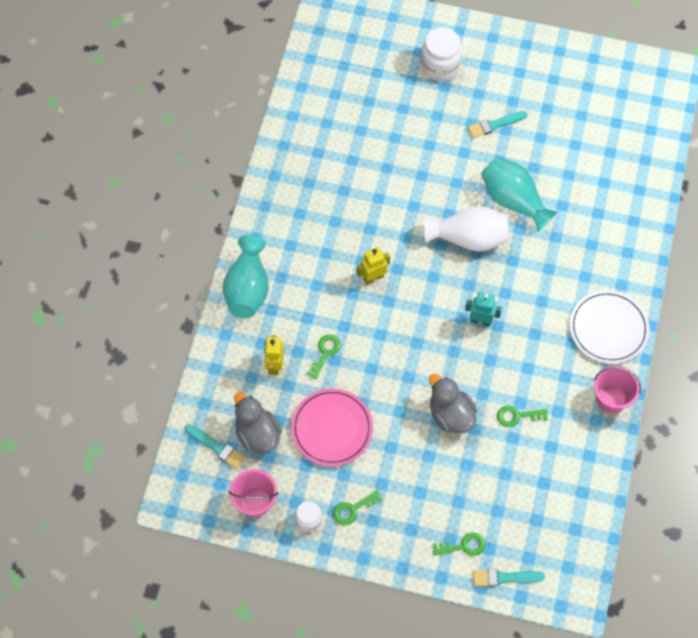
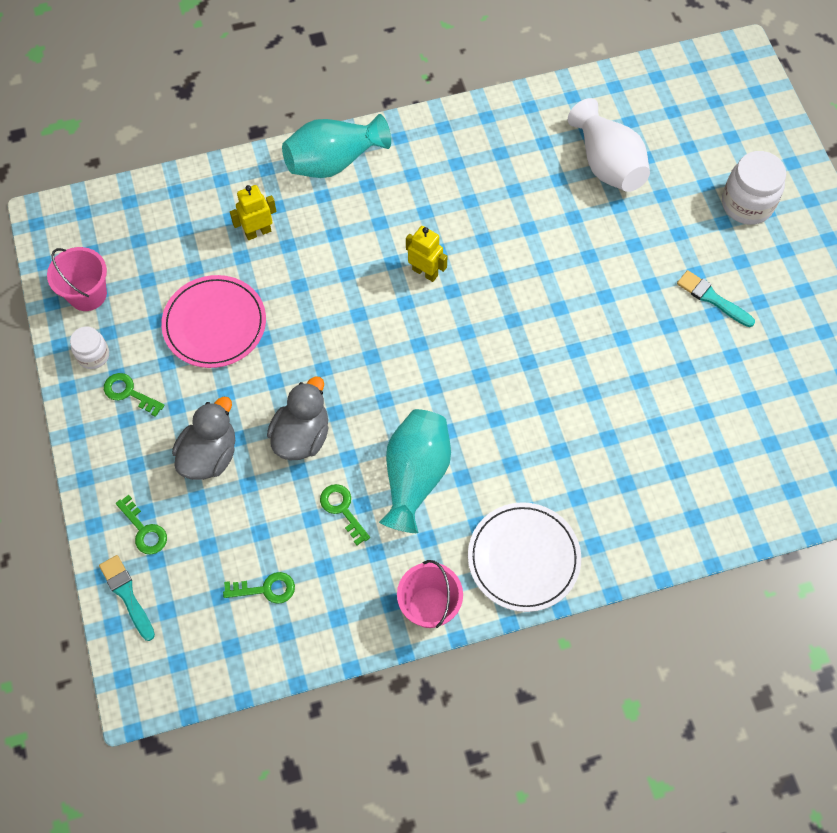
camera: 60 degrees right, 0 degrees up
(216, 447) = (131, 227): turquoise brush -> none
(257, 434) = (168, 256): grey duck -> grey duck (209, 455)
(325, 353) = (302, 272): green key -> green key (266, 589)
(469, 238) = (541, 344): white vase -> white vase (607, 164)
(480, 321) = (442, 409): turquoise robot -> none
(513, 200) = (625, 367): turquoise vase -> turquoise vase (415, 476)

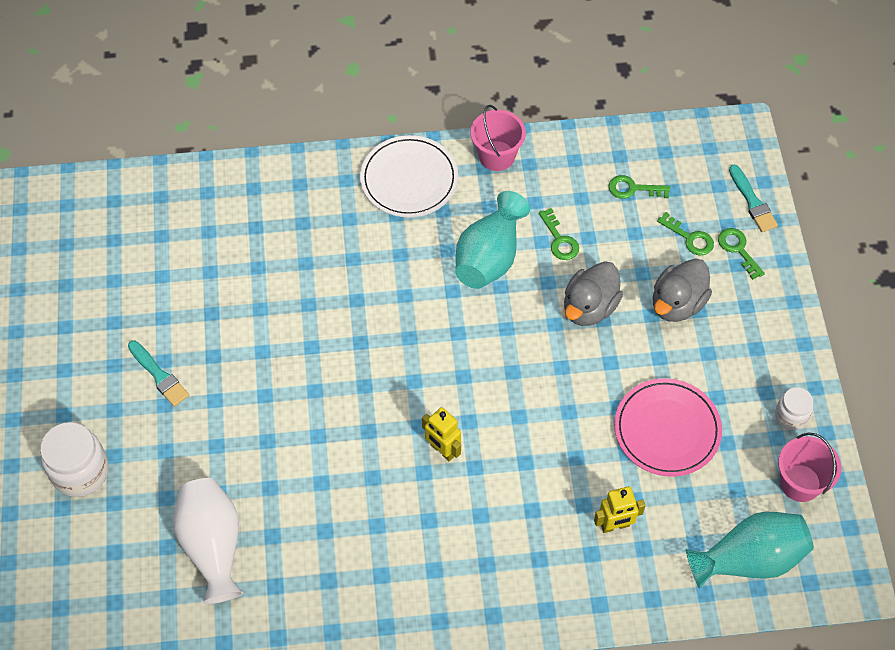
camera: 170 degrees left, 5 degrees down
(129, 393) = (754, 373): green key -> green key (690, 238)
(334, 161) = (520, 601): turquoise vase -> turquoise vase (749, 559)

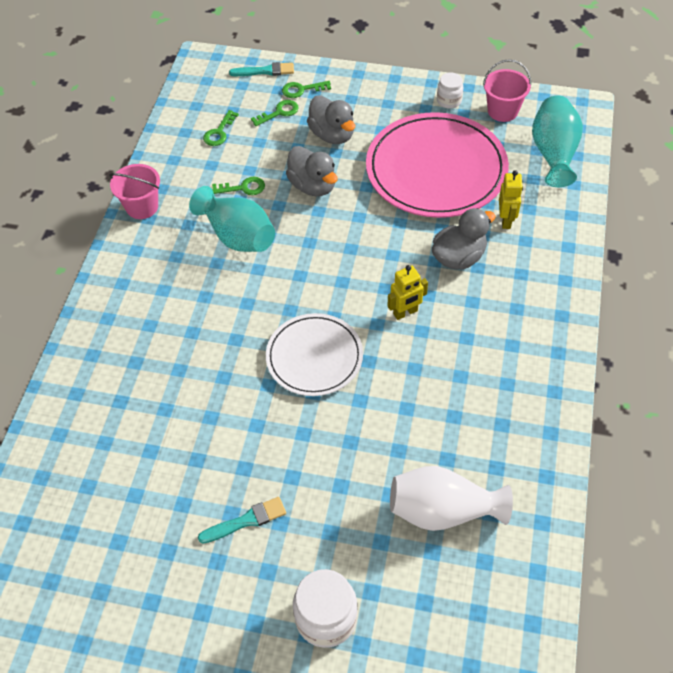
camera: 70 degrees left, 5 degrees down
(409, 179) = (132, 272): white plate -> white plate (314, 357)
(539, 486) = (459, 257): none -> grey duck
(667, 429) = (436, 169): pink plate -> pink plate, size x1.66

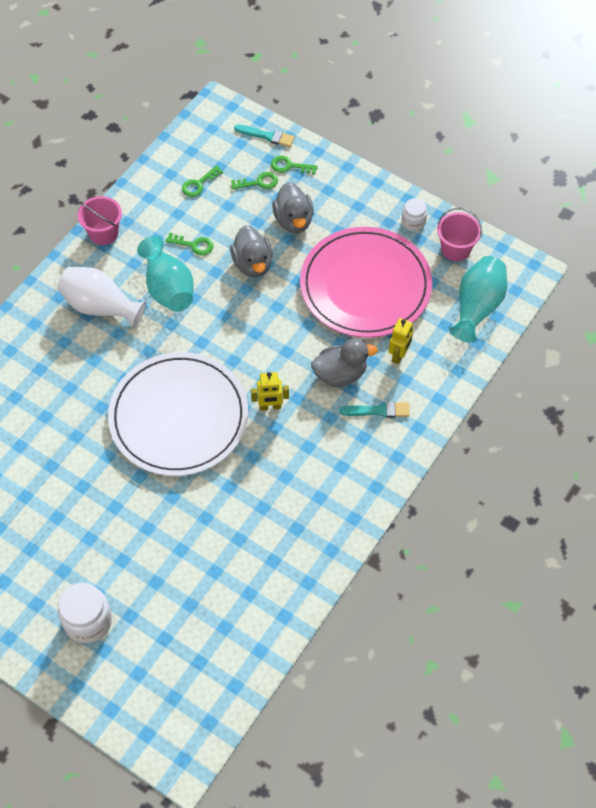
camera: 20 degrees right, 5 degrees up
(246, 520) = (65, 527): turquoise brush -> turquoise brush (378, 411)
(314, 357) = (179, 417): white plate -> white plate, size x1.66
(443, 511) = (214, 577): white vase -> white vase (100, 307)

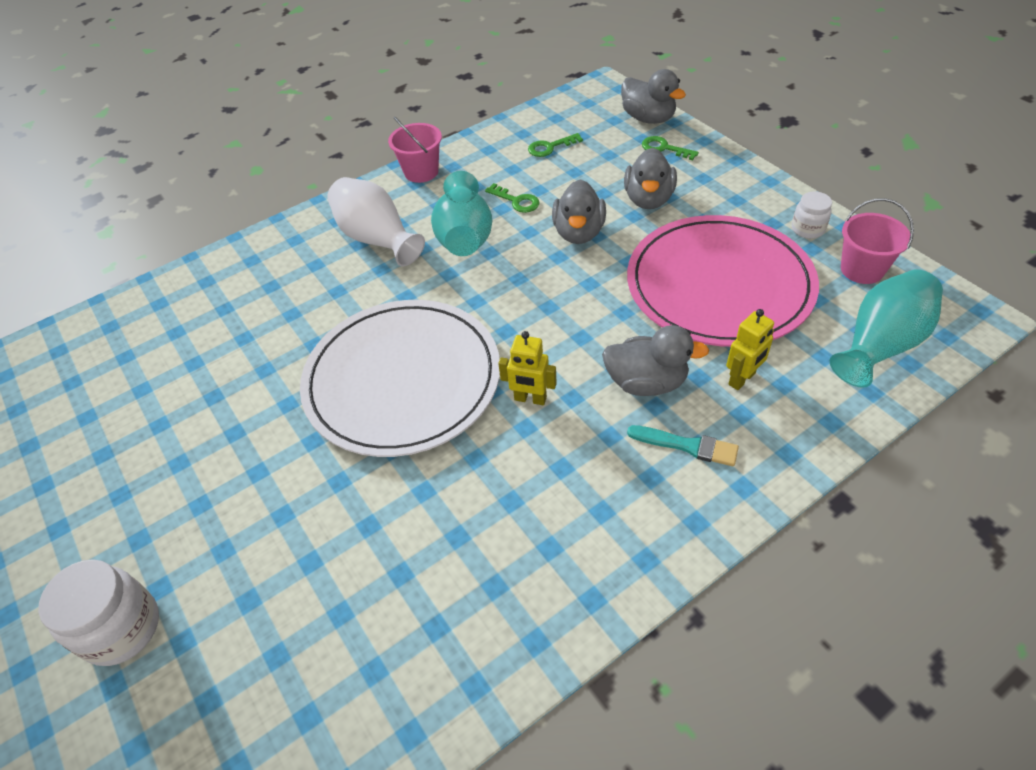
camera: 25 degrees right, 10 degrees down
(259, 182) = (621, 157): green key -> none
(267, 136) = (648, 118): turquoise brush -> grey duck

